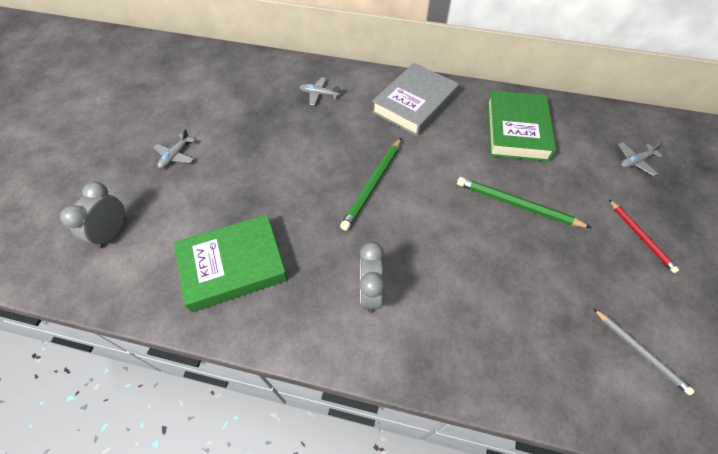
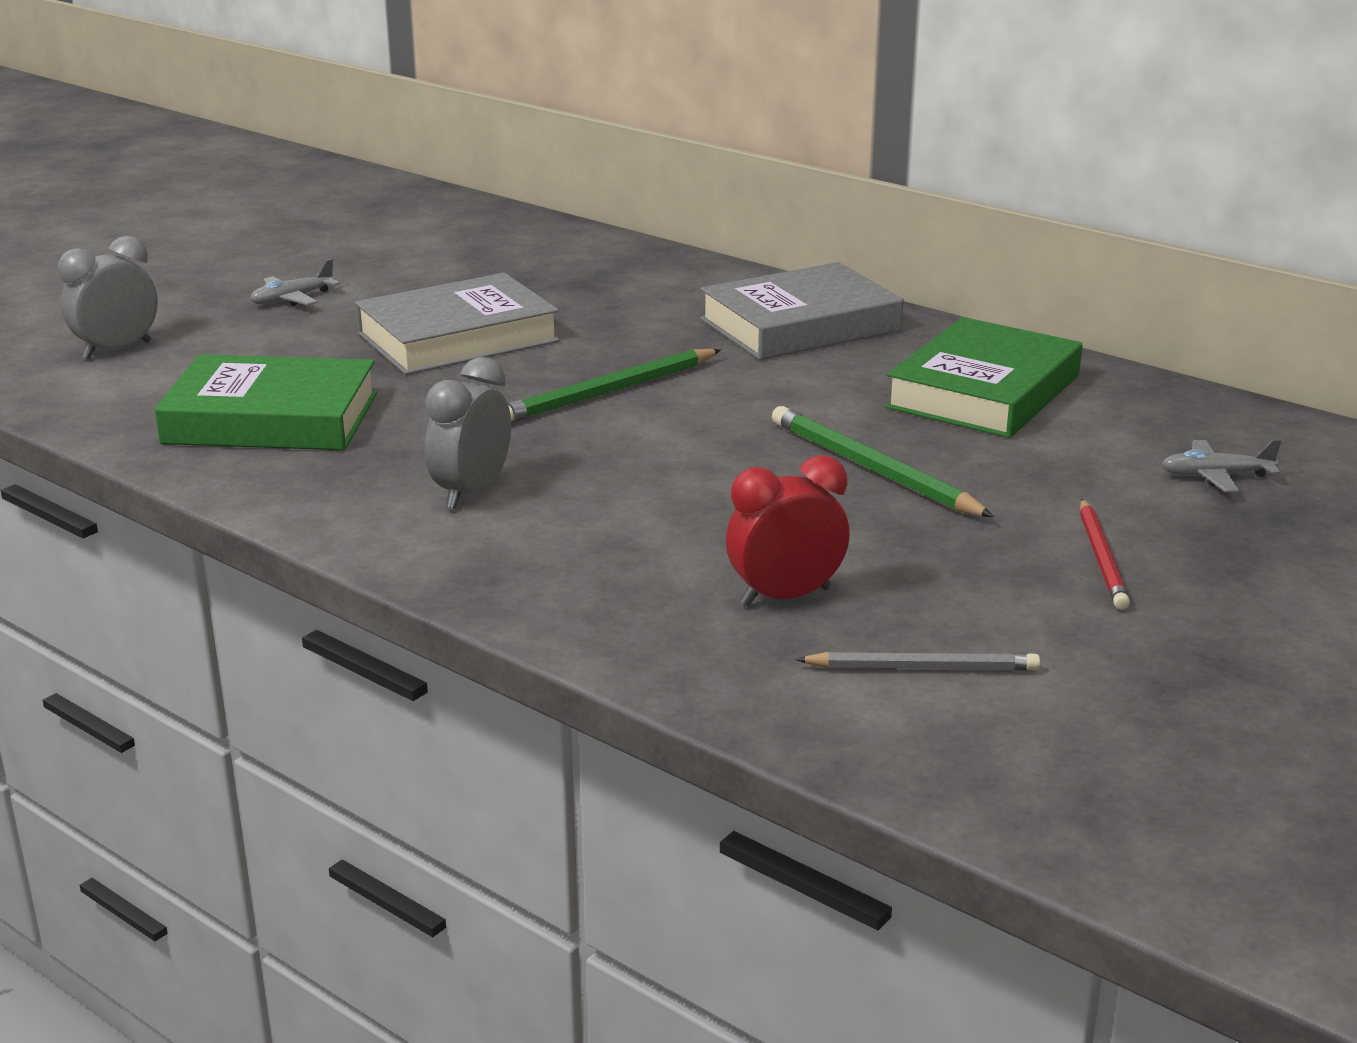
camera: 25 degrees right, 30 degrees down
(276, 162) = (457, 337): none -> grey book
(319, 94) = (620, 283): grey plane -> none
(554, 320) = (785, 597): none -> red clock
(640, 351) = (922, 667): grey pencil -> grey pencil turned 75 degrees counterclockwise

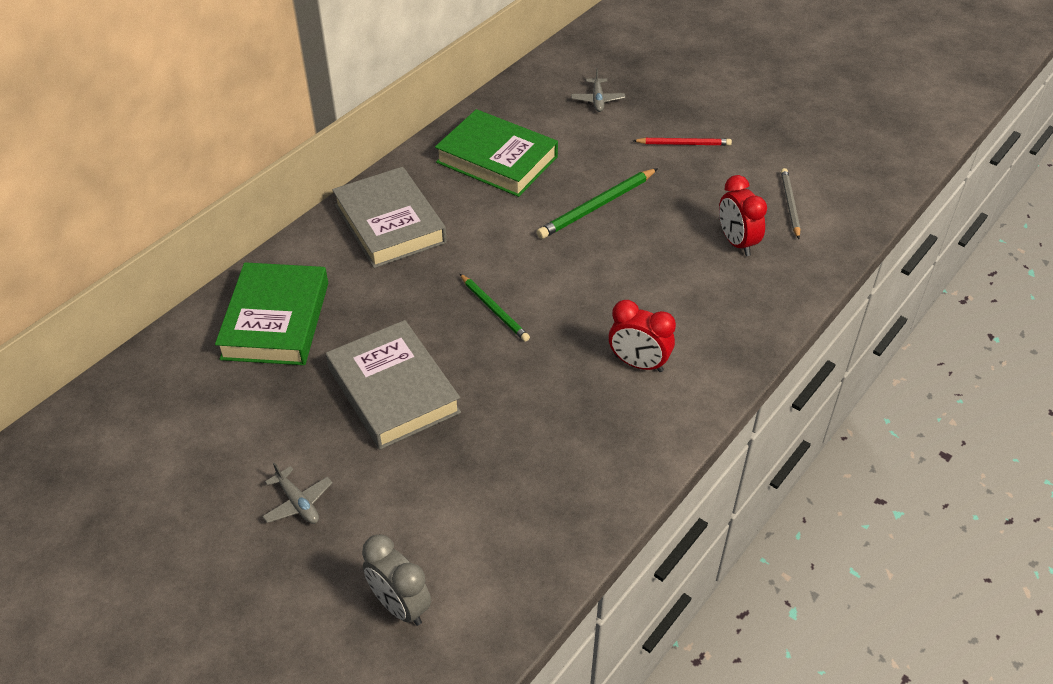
camera: 90 degrees left, 20 degrees up
(271, 418) = (534, 478): green book -> green book (276, 320)
(471, 493) = (638, 364): grey clock -> red clock
(608, 392) = (494, 309): green pencil -> green pencil, size x0.66

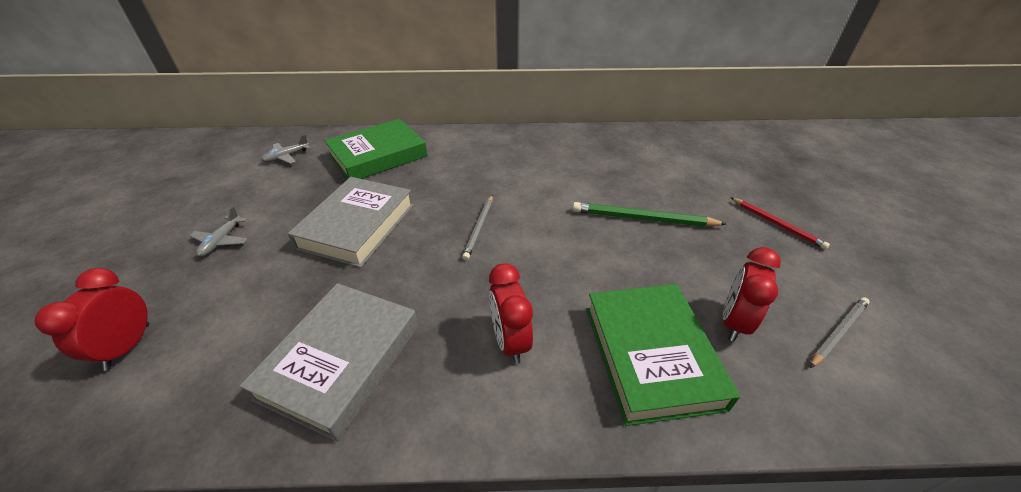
camera: 50 degrees right, 5 degrees down
(390, 223) = (502, 150): grey book -> grey book (341, 361)
(400, 606) = (128, 346): grey clock -> red clock
(494, 309) = (479, 228): green pencil -> grey pencil
(497, 159) = (614, 157): green book -> green book (651, 355)
(597, 100) = (736, 164): grey plane -> grey plane (286, 157)

